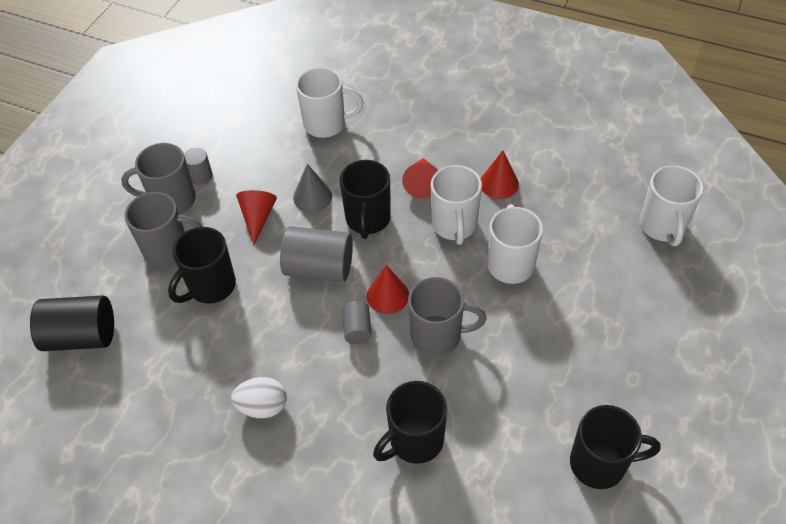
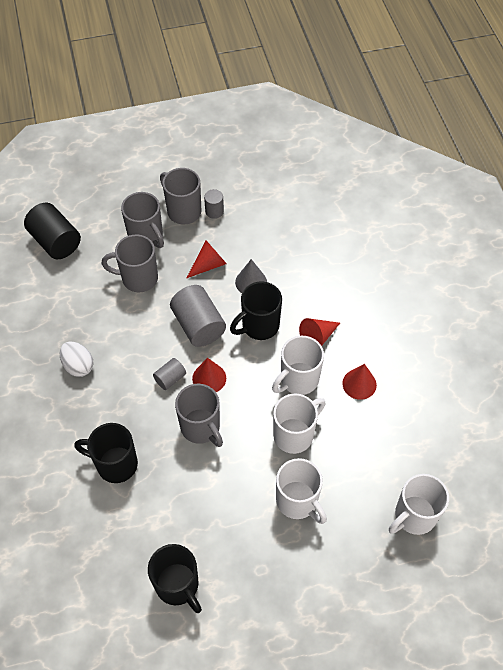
camera: 50 degrees right, 5 degrees up
(210, 286) = (138, 278): black mug -> grey mug
(326, 124) = (318, 247): white mug -> white mug (298, 501)

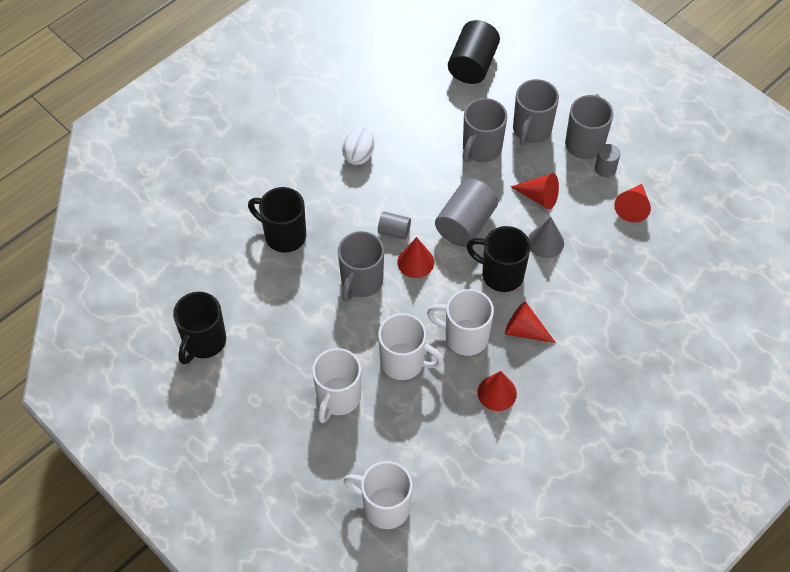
camera: 60 degrees right, 0 degrees up
(115, 464) = (284, 235): black mug -> black mug turned 45 degrees counterclockwise
(138, 278) = (481, 149): grey mug -> grey mug turned 120 degrees counterclockwise
(258, 213) = (632, 207): none -> red cone

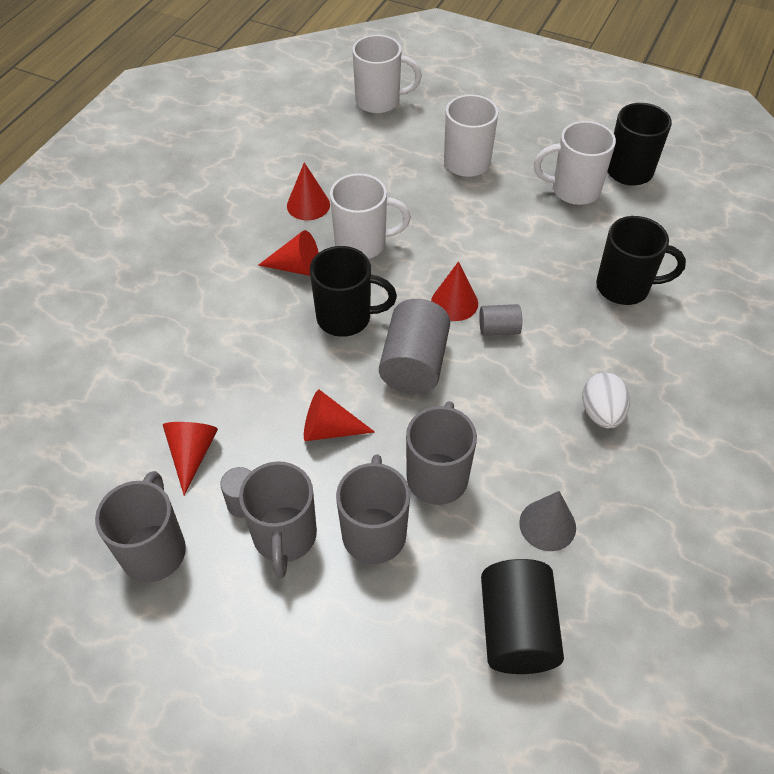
camera: 160 degrees right, 5 degrees down
(361, 282) = (505, 265): grey mug -> grey mug (154, 550)
(404, 362) = (417, 205): white mug -> white mug (573, 190)
(545, 242) = (302, 371): grey cone -> grey cone (547, 525)

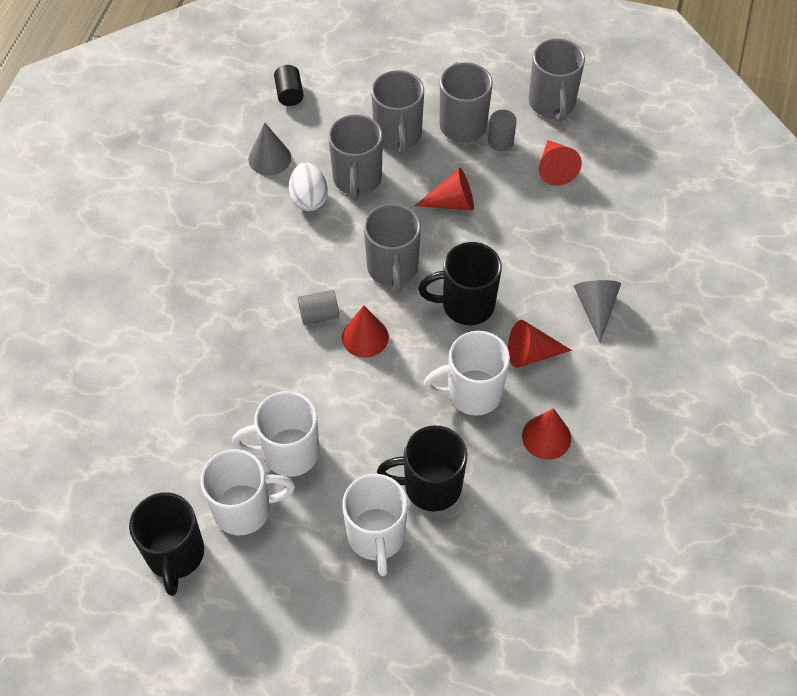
camera: 170 degrees right, 5 degrees up
(218, 297) = (595, 308): none -> grey cone
(379, 101) = (509, 634): white mug -> white mug (288, 453)
(414, 364) = (392, 269): grey cylinder -> grey mug
(516, 629) = (289, 94): black cylinder -> black cylinder, size x0.52
(601, 413) = (224, 248): white egg -> white egg (309, 199)
(625, 287) = (194, 380): black mug -> black mug (430, 486)

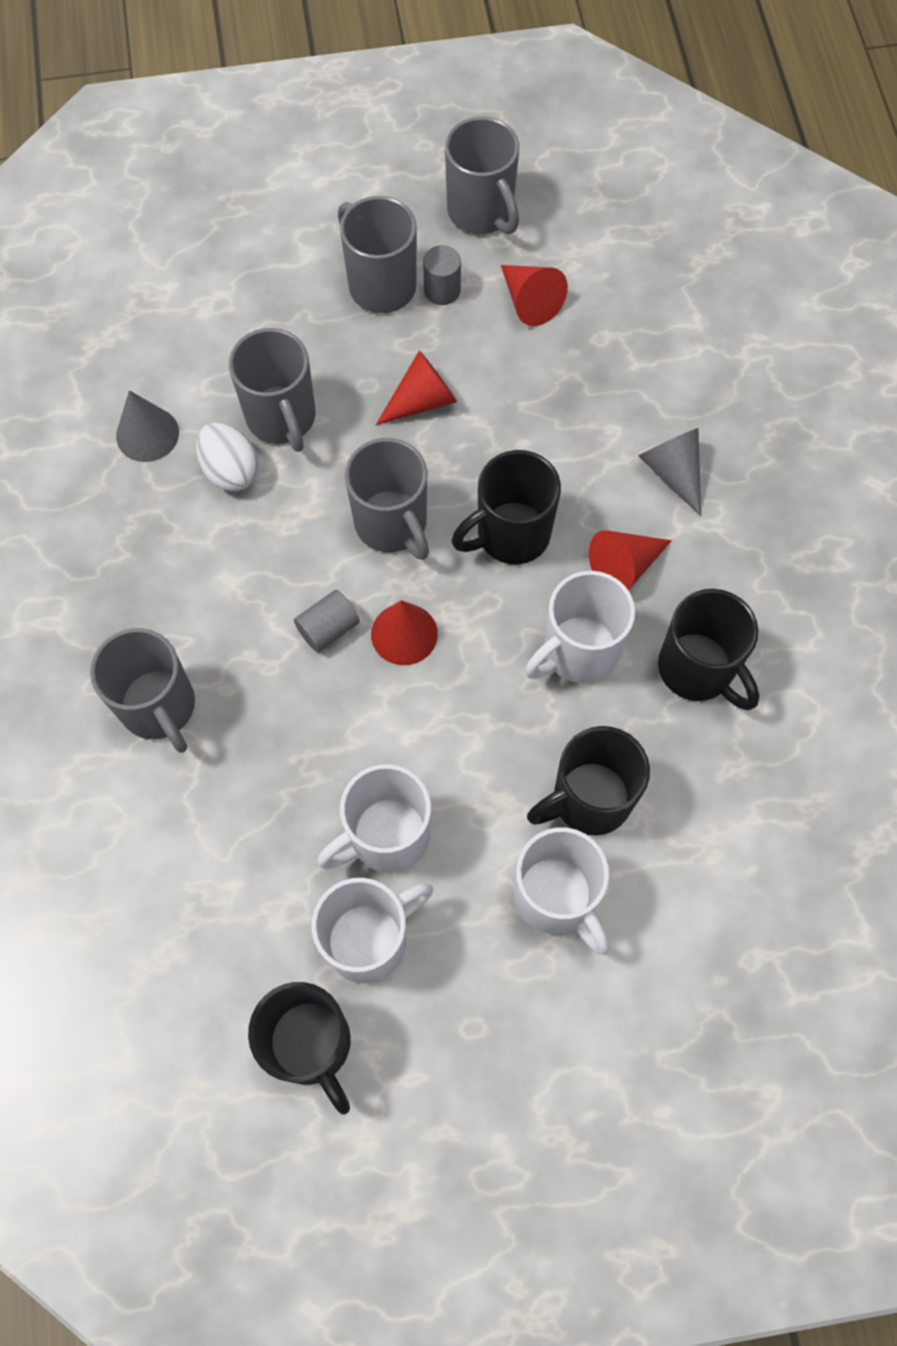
camera: 25 degrees left, 10 degrees up
(289, 94) = (126, 330): black cylinder -> none
(398, 136) = (304, 334): grey mug -> grey mug (159, 707)
(546, 437) = (697, 669): red cone -> black mug

